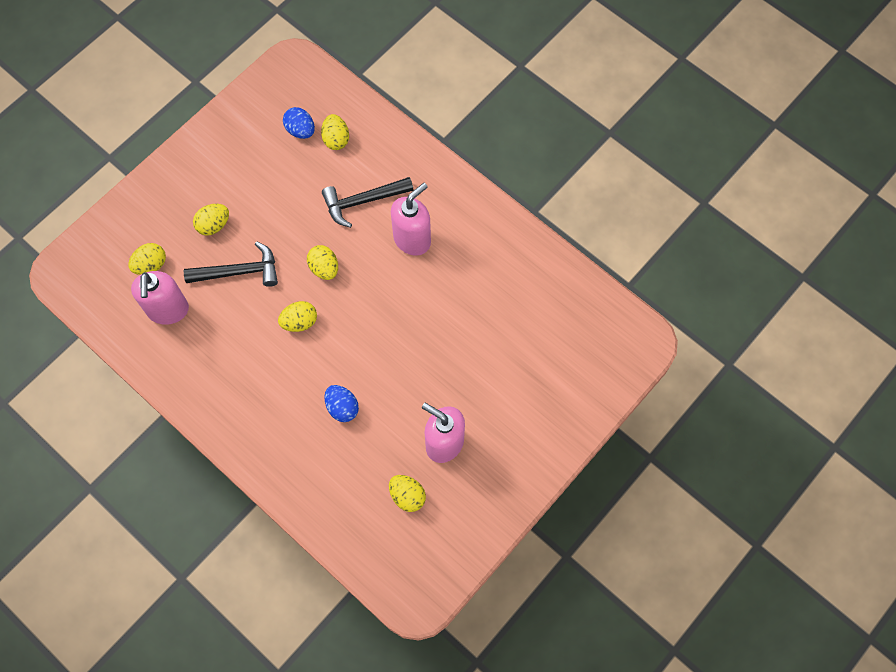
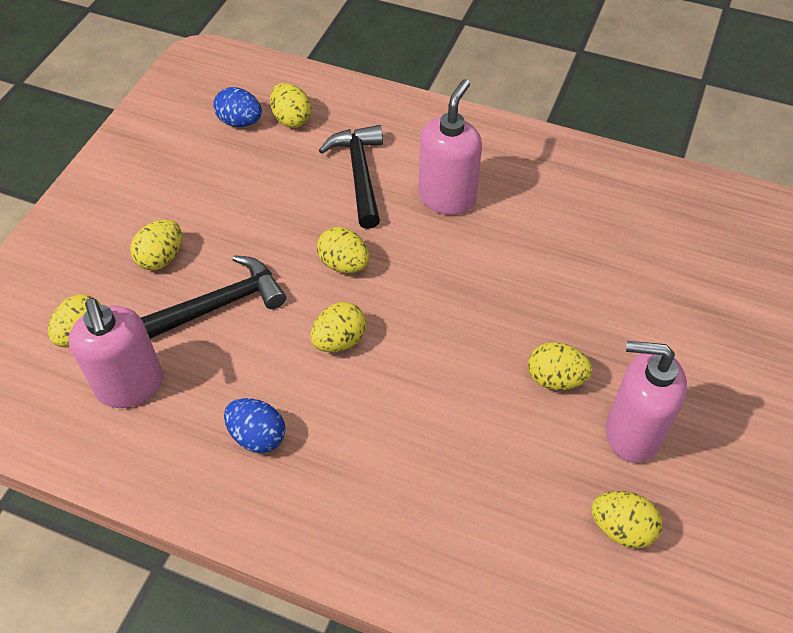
camera: 20 degrees left, 15 degrees down
(342, 407) = (457, 434): blue egg -> blue egg (257, 436)
(363, 201) = (360, 174): black hammer -> black hammer turned 120 degrees clockwise
(417, 393) = (555, 379): none -> yellow egg

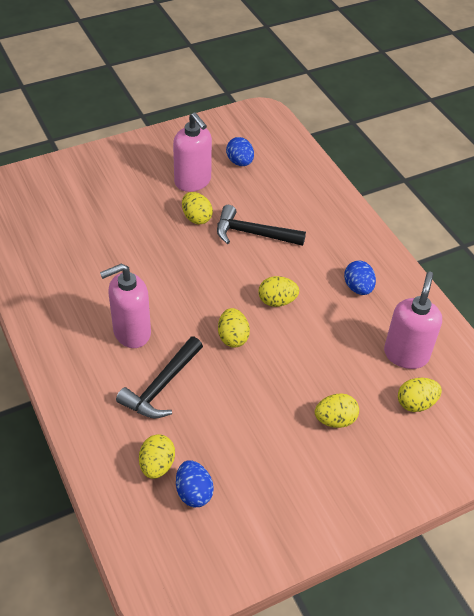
camera: 140 degrees left, 5 degrees down
(221, 304) = (322, 364): black hammer -> black hammer (253, 233)
(621, 528) = (240, 162): yellow egg -> blue egg

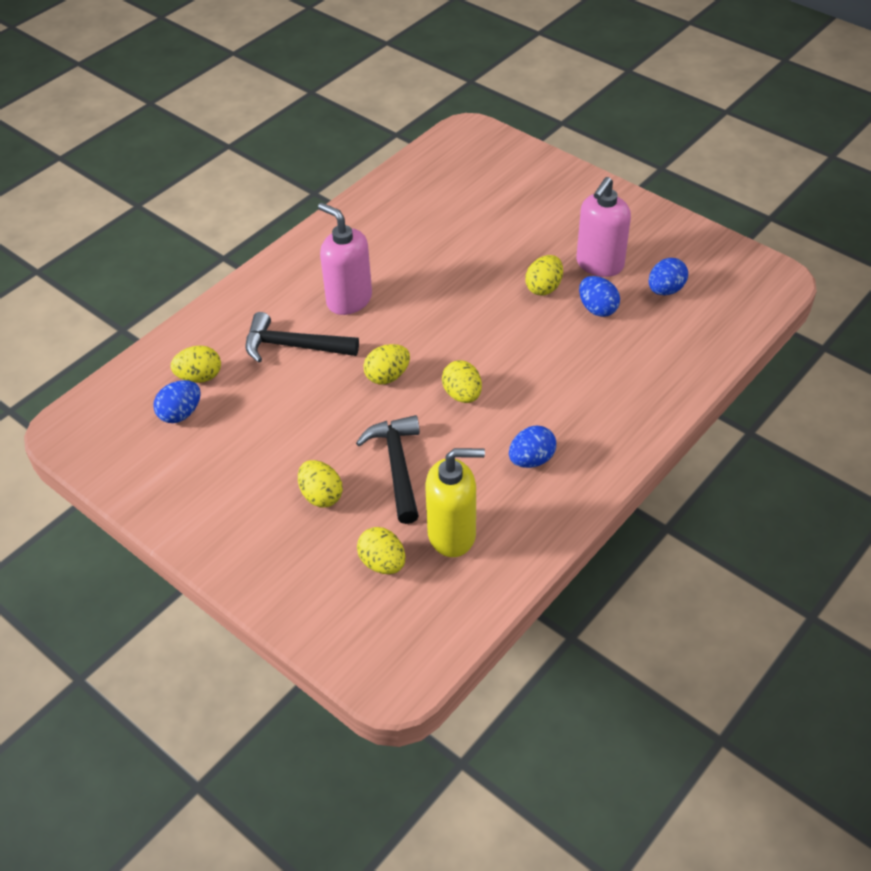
camera: 70 degrees right, 0 degrees up
(236, 200) = (597, 309): none -> blue egg
(253, 233) = (554, 341): black hammer -> black hammer (397, 466)
(406, 354) = (452, 534): pink soap dispenser -> yellow soap dispenser

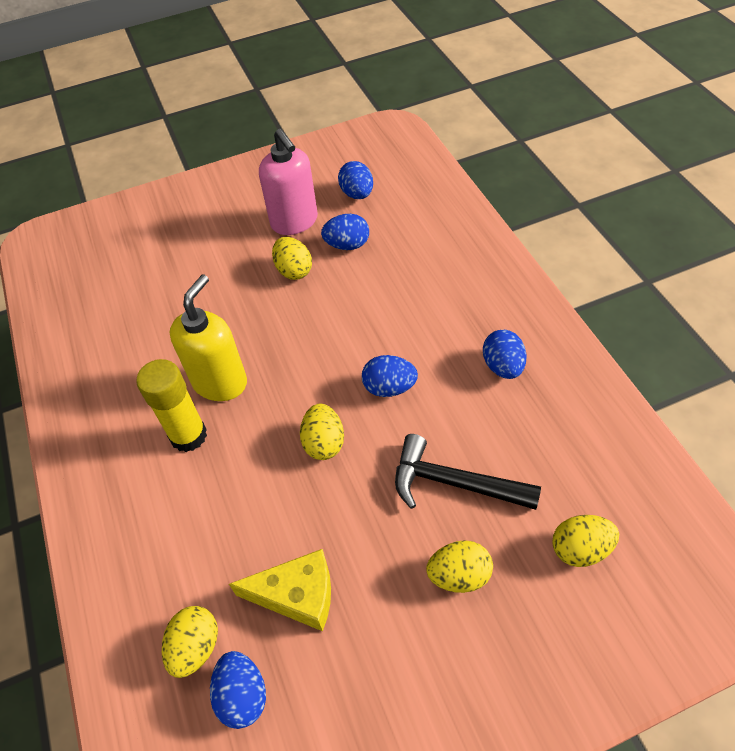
camera: 60 degrees left, 5 degrees up
(260, 412) = (297, 595): none -> yellow cheese
(294, 346) = (218, 518): black hammer -> none
(349, 300) = (188, 435): pink soap dispenser -> yellow glue stick
(452, 534) = (567, 469): yellow soap dispenser -> yellow soap dispenser (220, 382)
(462, 394) = (389, 387): yellow egg -> blue egg

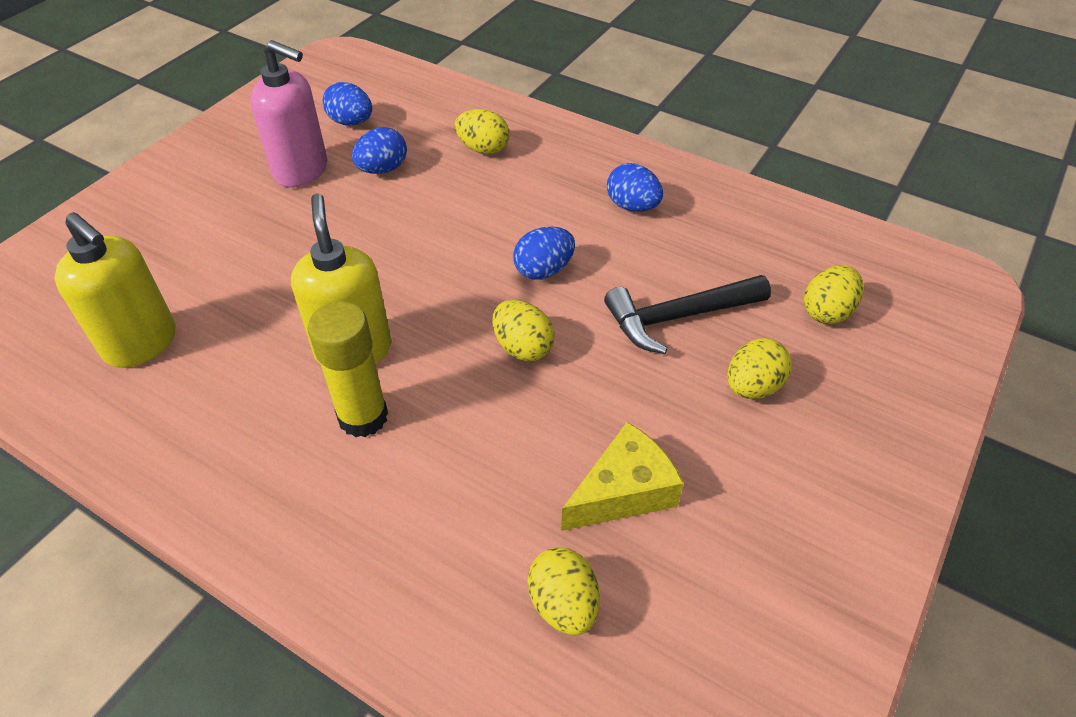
camera: 40 degrees left, 5 degrees down
(113, 310) = (141, 343): none -> yellow soap dispenser
(242, 695) = (654, 613): blue egg -> none
(294, 270) = (343, 214): yellow egg -> yellow egg (483, 149)

